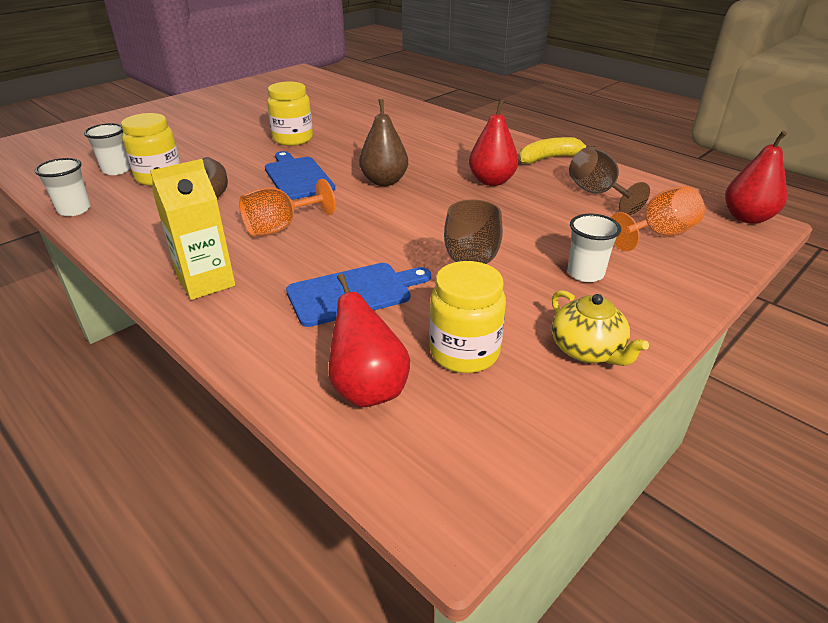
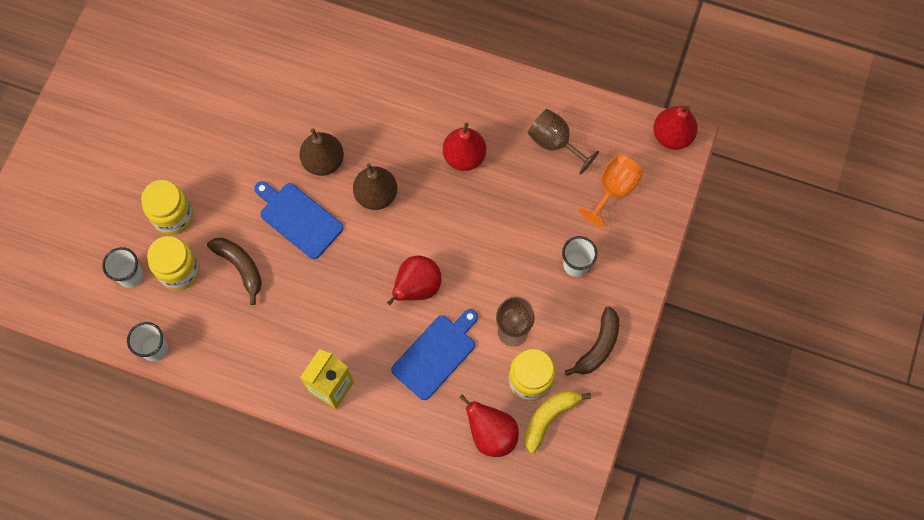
camera: 25 degrees left, 35 degrees up
(280, 228) = (337, 301): orange goblet -> none
(293, 139) = (246, 148): yellow jar -> yellow jar (173, 216)
(352, 157) = (323, 161): none -> brown pear
(375, 241) = (417, 287): none -> red pear
(549, 158) = (497, 91): yellow banana -> yellow banana (549, 418)
(587, 350) = (598, 346): yellow teapot -> brown banana

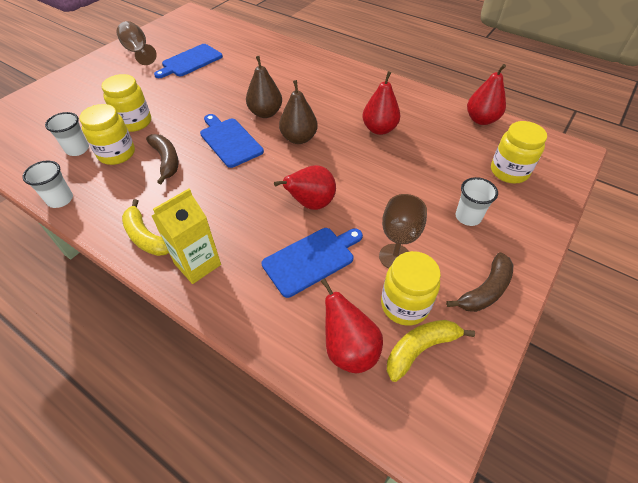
camera: 15 degrees right, 20 degrees down
(188, 84) = (190, 61): none -> blue cutting board
(268, 370) = (146, 237): none -> yellow banana
(555, 143) = (458, 134): brown goblet -> brown goblet (138, 52)
(613, 190) = (509, 171): orange goblet -> yellow jar
(672, 136) = (564, 147): red pear -> red pear (481, 120)

